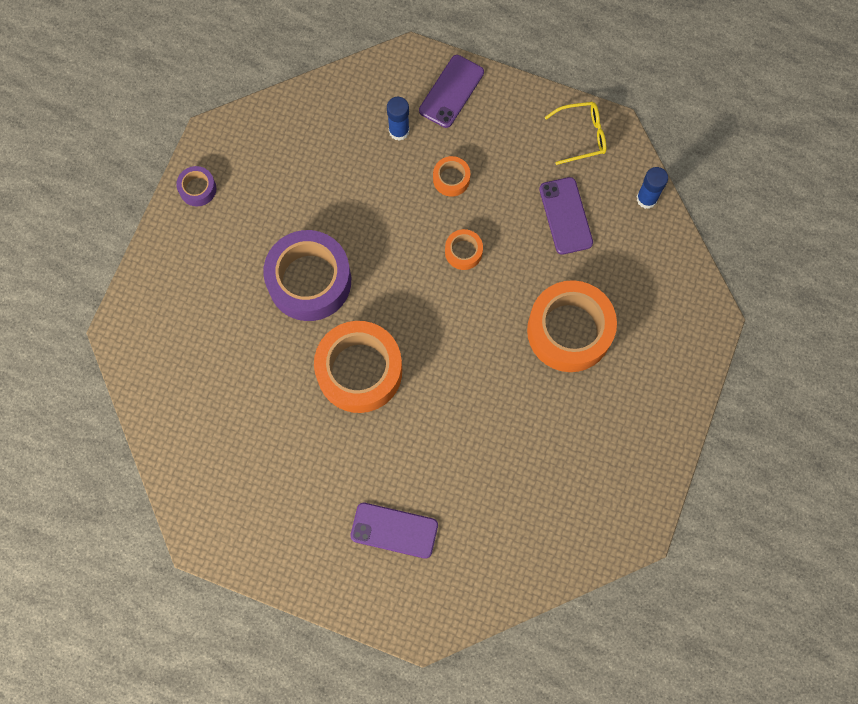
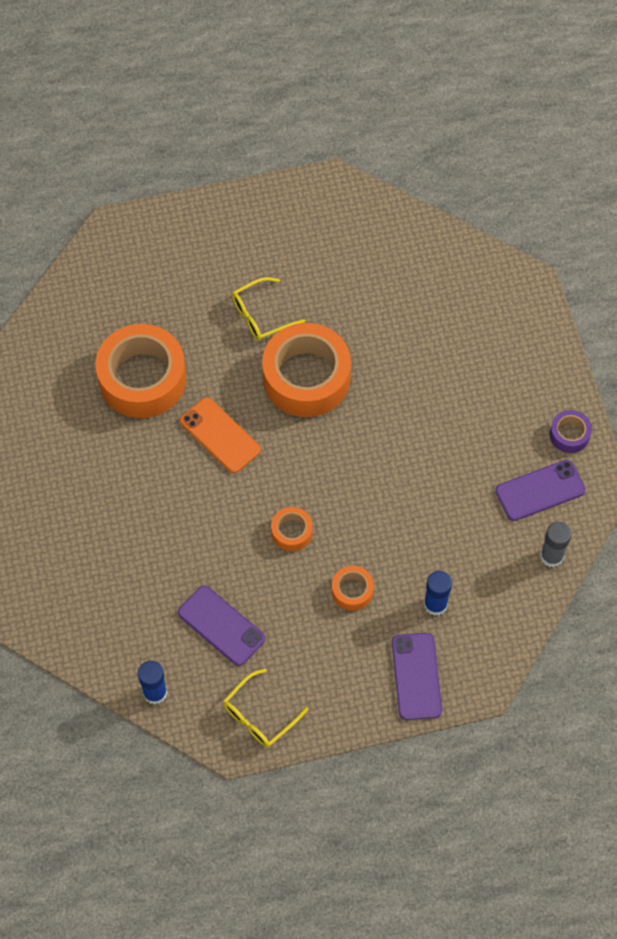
camera: 145 degrees right, 10 degrees down
(288, 110) = (551, 556): none -> grey glue stick
(309, 281) = (407, 421): purple tape -> none
(355, 453) = (260, 316): none -> yellow glasses
(394, 530) = (186, 281): purple phone -> purple phone (540, 490)
(463, 367) = (220, 435): none -> orange phone
(569, 331) = (148, 524): orange tape -> orange tape (142, 379)

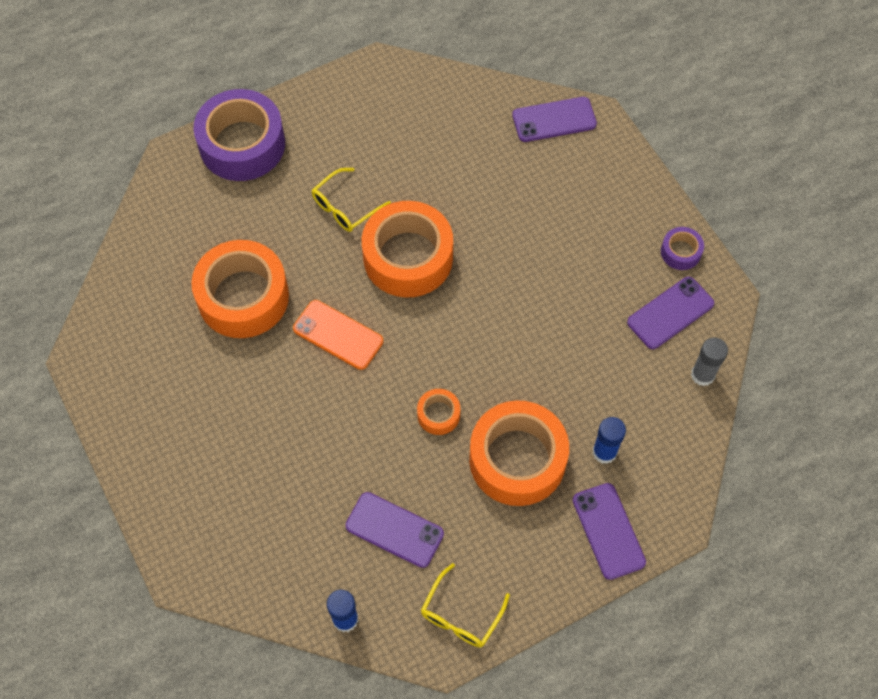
camera: 15 degrees left, 0 degrees up
(180, 231) = (242, 144): none -> purple tape
(352, 591) = (517, 459): orange tape -> orange tape, size x2.21
(487, 276) = (554, 120): none -> purple phone

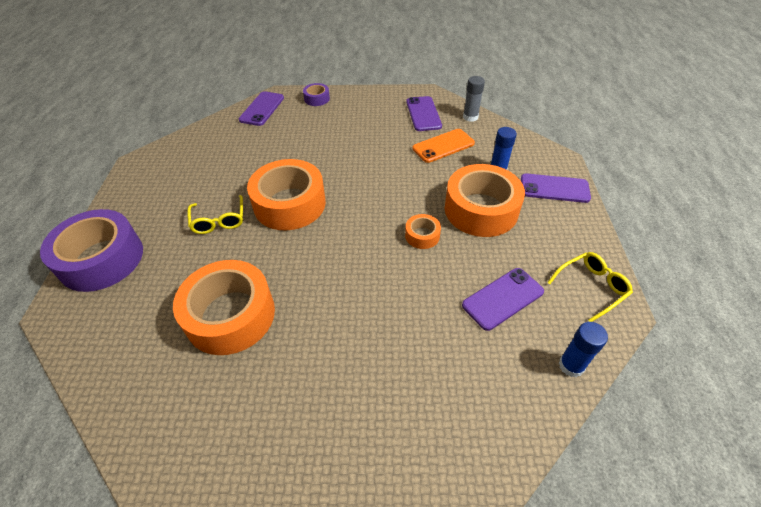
camera: 60 degrees left, 15 degrees down
(338, 335) = (316, 266): orange phone -> orange phone (443, 146)
(460, 616) = (592, 287): yellow glasses -> yellow glasses turned 90 degrees counterclockwise
(680, 252) = (389, 97): purple tape -> purple tape (317, 99)

